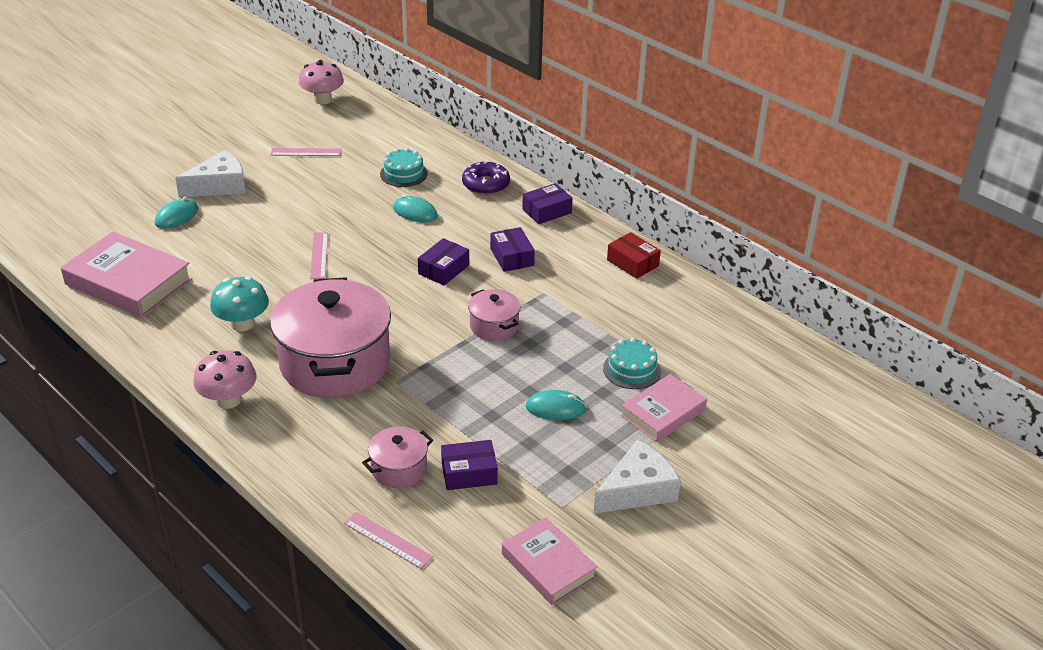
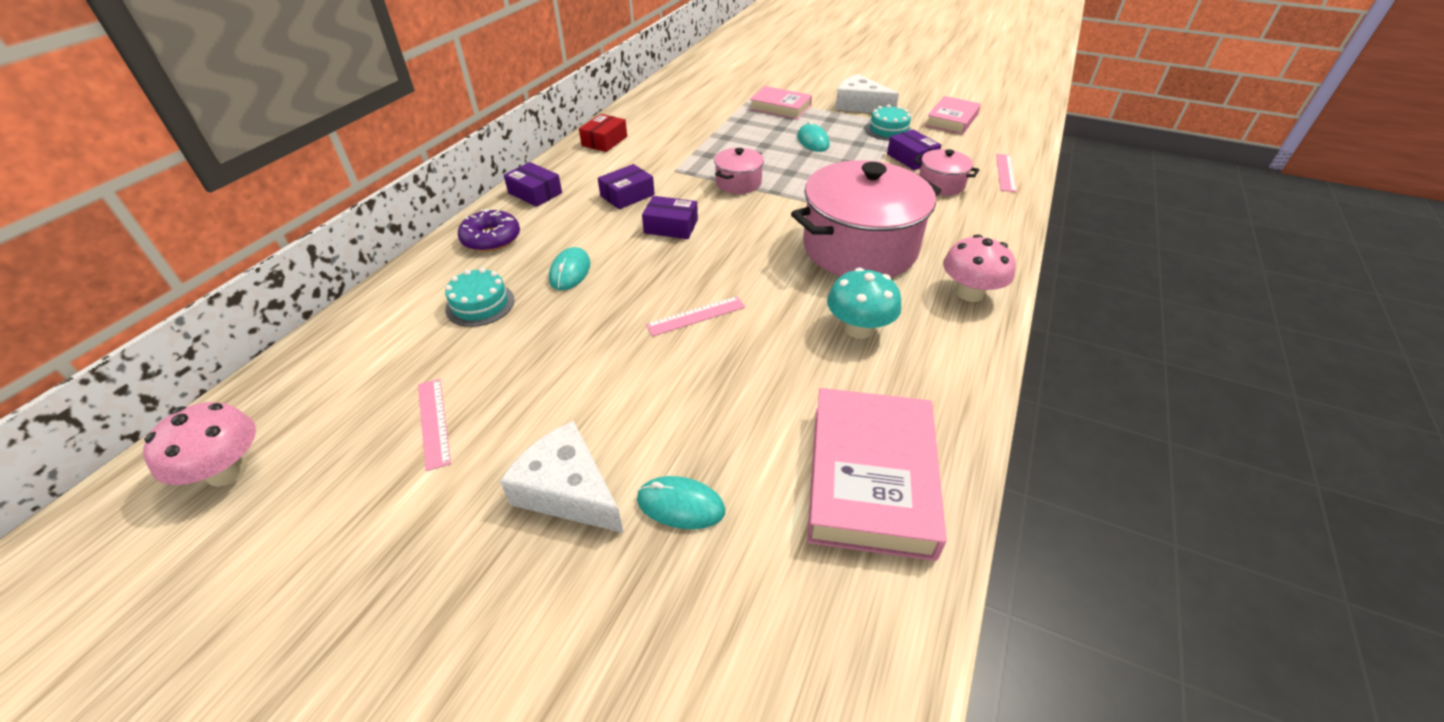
camera: 110 degrees left, 5 degrees up
(631, 369) = (744, 123): turquoise cake -> turquoise cake (888, 130)

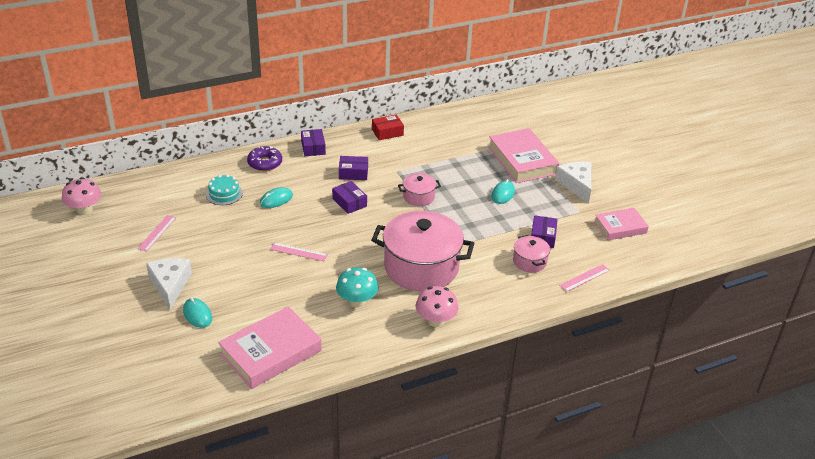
camera: 40 degrees right, 5 degrees down
(780, 107) = (522, 160): pink book -> pink book, size x1.61
(888, 130) = (563, 211): turquoise cake -> none

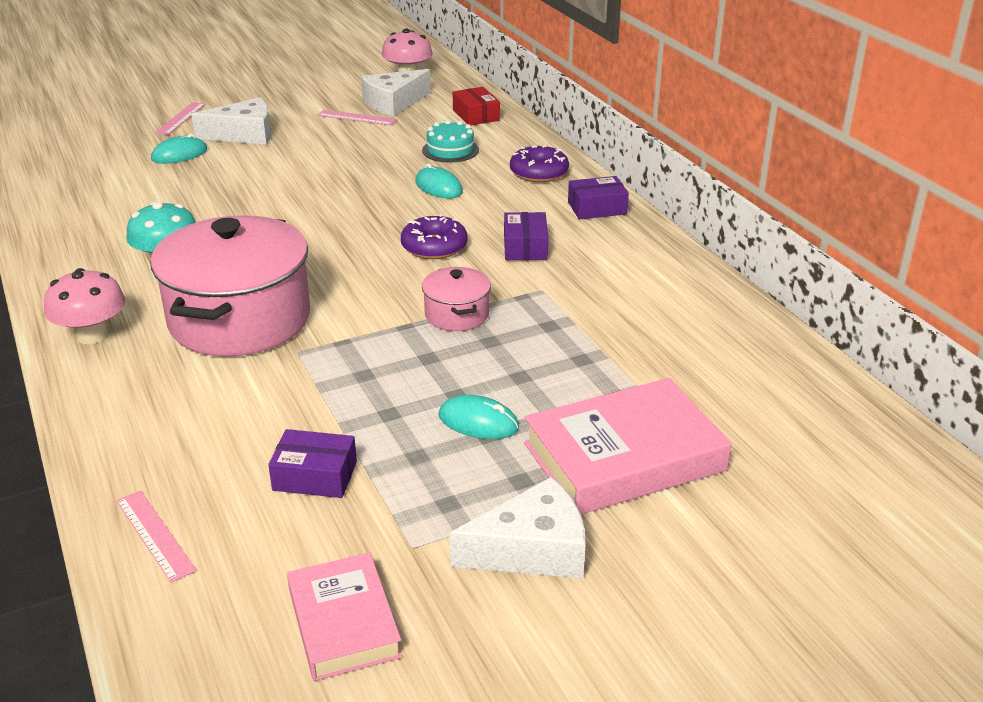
camera: 90 degrees right, 5 degrees down
(135, 216) = (393, 103): none -> white cheese
(271, 352) = (82, 204): pink book -> none
(299, 252) = (301, 211): pink ruler -> pink ruler (180, 118)
(349, 202) = (434, 247): purple box -> purple donut
(387, 132) = (677, 277): red box -> red box (476, 115)
(529, 262) = (230, 452): pink pot -> none

